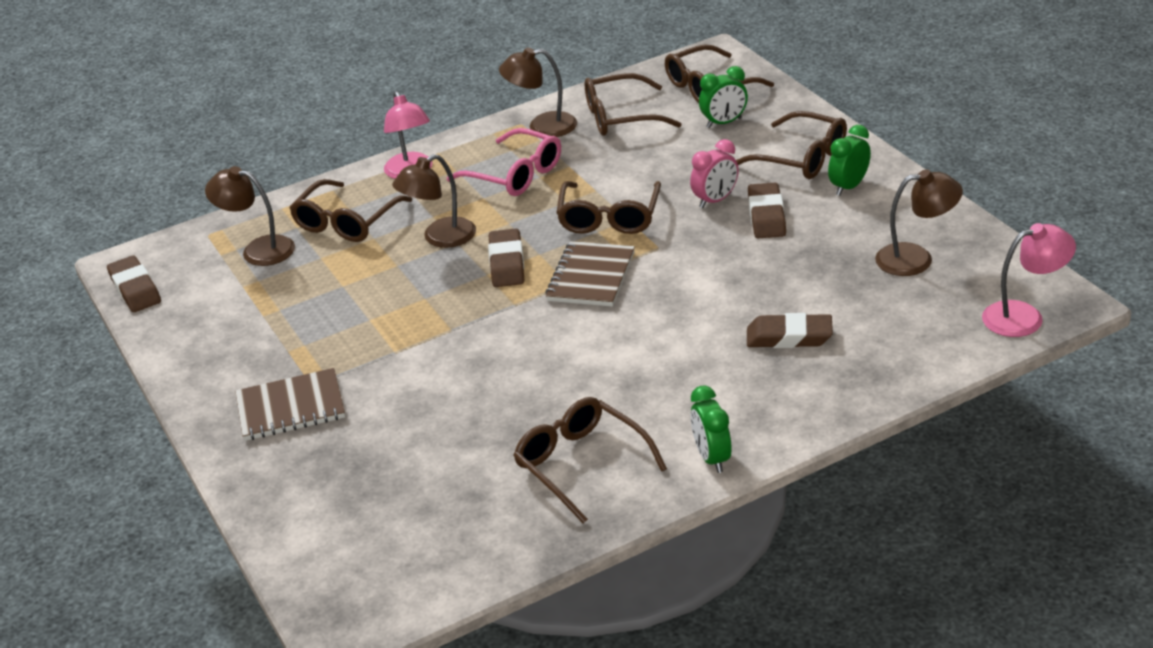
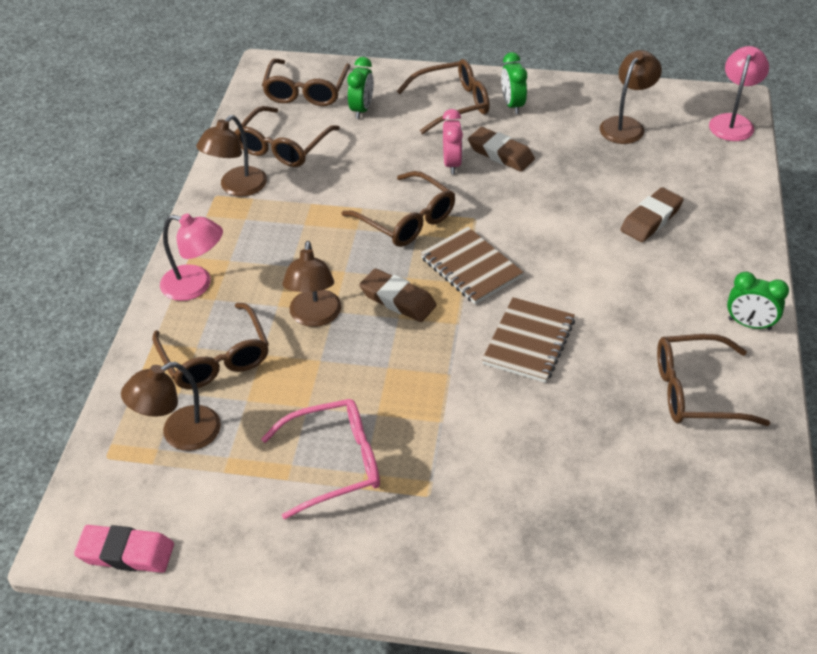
camera: 55 degrees left, 10 degrees up
(135, 289) = (126, 553): brown eraser -> pink eraser
(291, 408) = (447, 526): brown notebook -> brown notebook (528, 342)
(514, 174) = (282, 234): pink glasses -> pink glasses (334, 463)

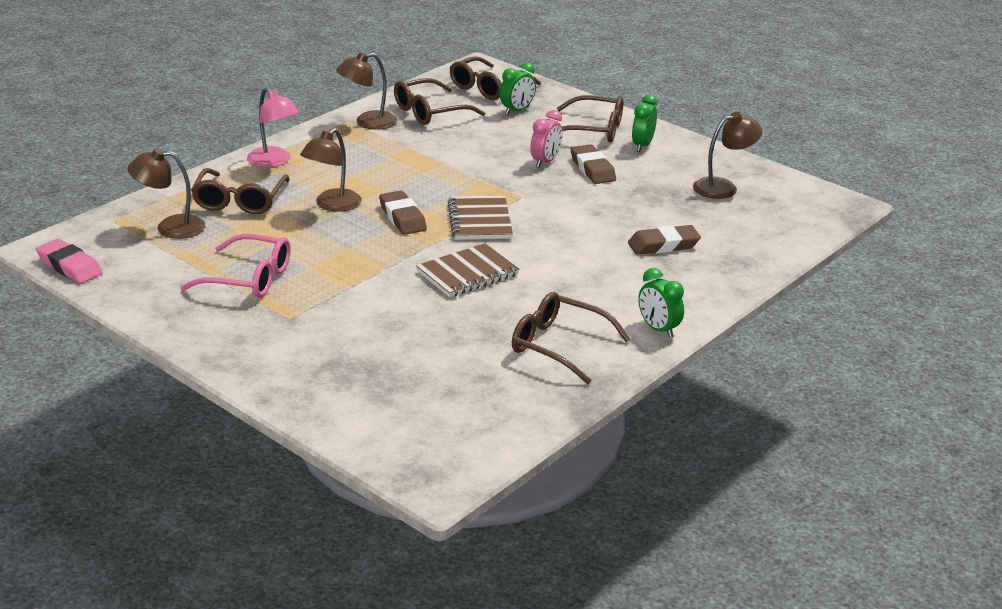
camera: 30 degrees right, 15 degrees down
(406, 220) = (467, 179): brown glasses -> none
(733, 122) = (824, 216): pink lamp -> none

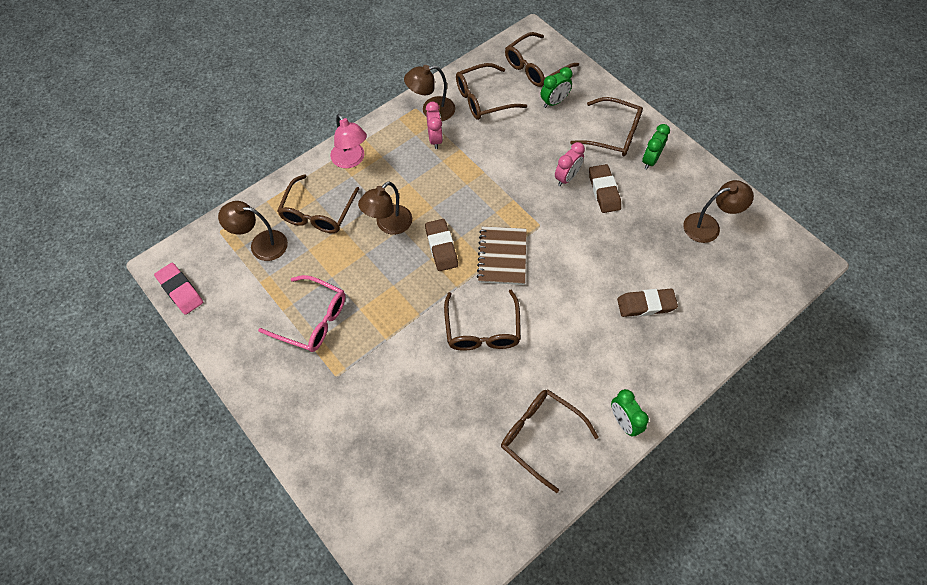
camera: 10 degrees right, 30 degrees up
(377, 142) = (435, 139): none -> pink clock
(467, 273) = (482, 329): brown notebook -> brown glasses

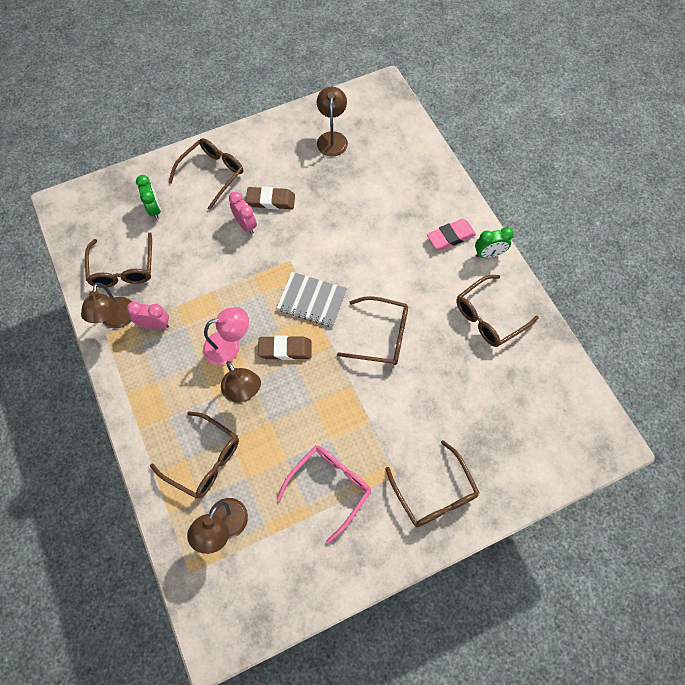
camera: 75 degrees left, 5 degrees up
(180, 290) = (254, 626): pink eraser -> pink eraser (450, 237)
(351, 160) = (149, 413): pink lamp -> pink lamp (229, 346)
(502, 257) = (312, 300): brown notebook -> grey notebook
(536, 67) = (104, 212): brown glasses -> brown glasses (434, 492)
(646, 305) = (392, 206): brown eraser -> none
(650, 160) = (251, 156): green clock -> none

